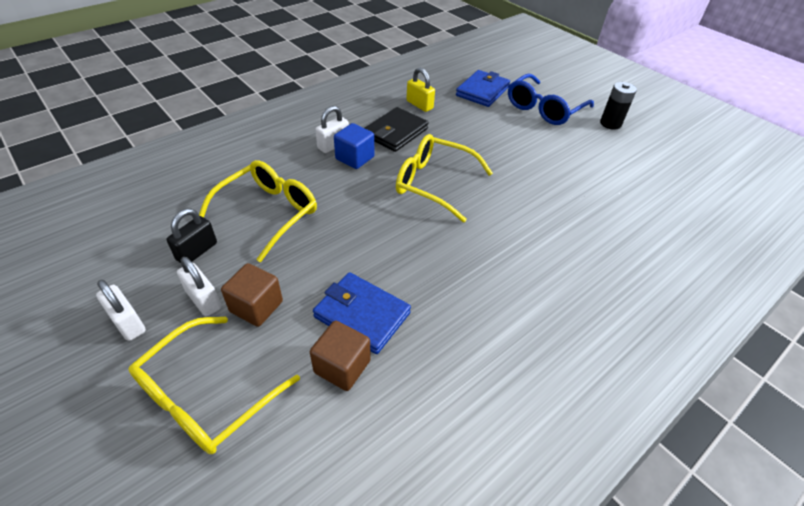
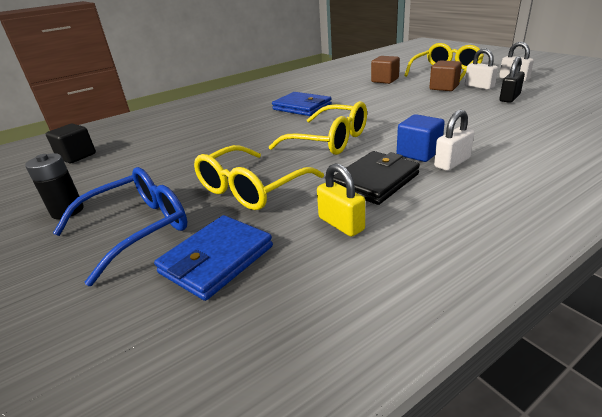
camera: 170 degrees left, 15 degrees down
(267, 213) = (476, 115): yellow glasses -> yellow glasses (252, 188)
(362, 315) = (379, 90): blue wallet -> blue wallet (302, 107)
(696, 185) = (77, 156): none -> black cube

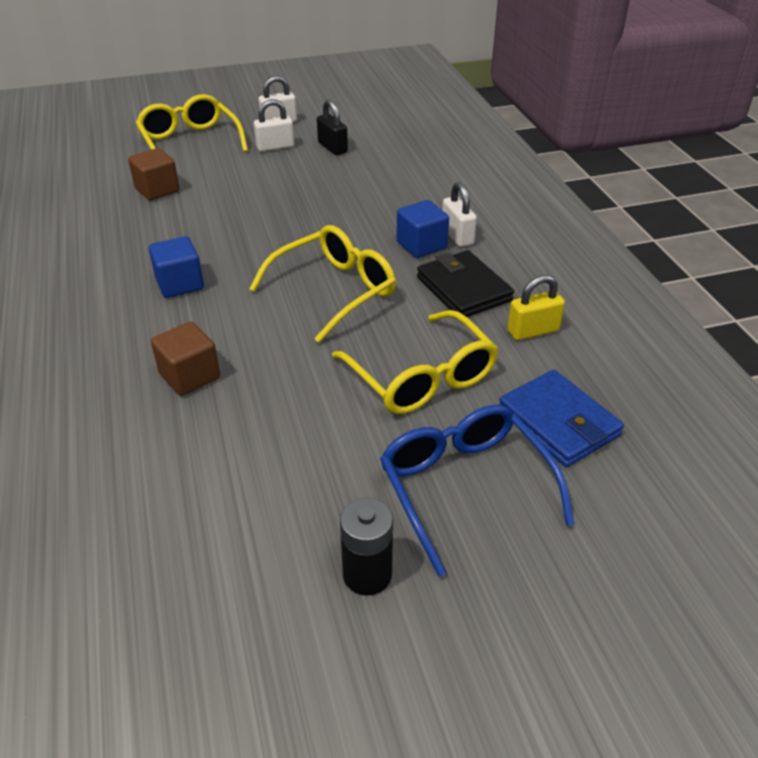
camera: 75 degrees left, 10 degrees up
(77, 156) = (118, 592): black cube -> none
(302, 107) = (180, 284): blue wallet -> blue cube
(444, 87) = (248, 165): brown cube -> brown cube (189, 376)

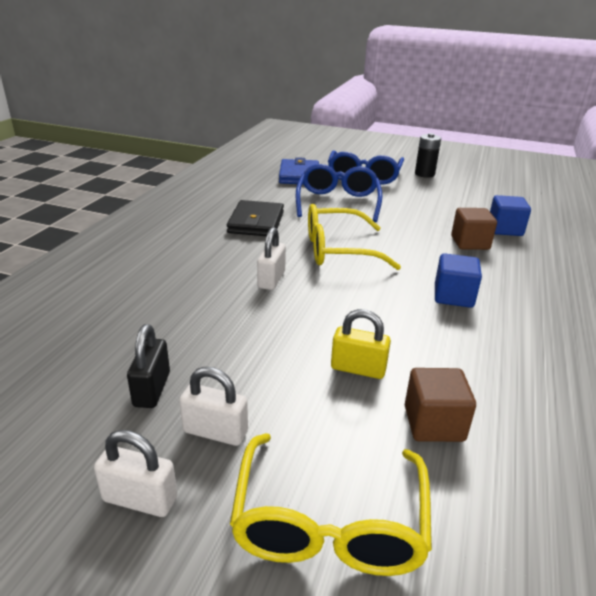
camera: 145 degrees left, 10 degrees down
(421, 245) = (239, 252): blue cube -> blue cube (505, 229)
(421, 376) = (338, 203): yellow glasses -> blue glasses
(457, 236) = (204, 248): white padlock -> white padlock (271, 279)
(533, 331) = (254, 197): yellow padlock -> yellow padlock (358, 369)

